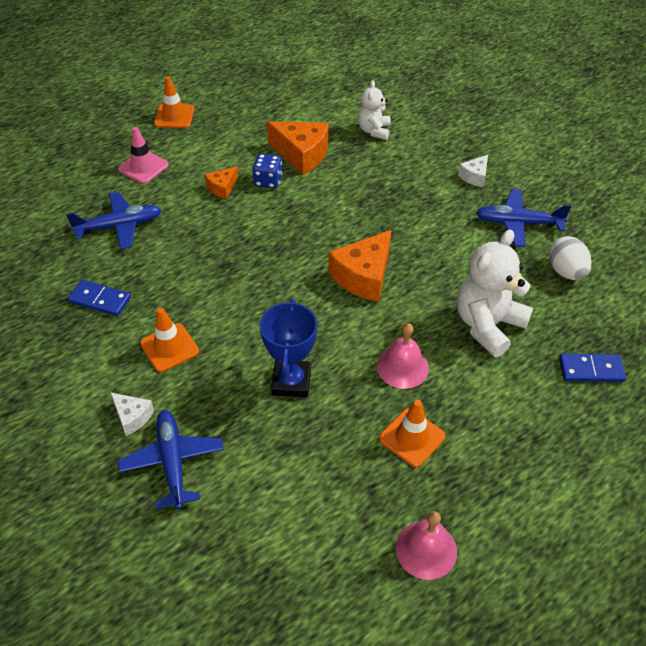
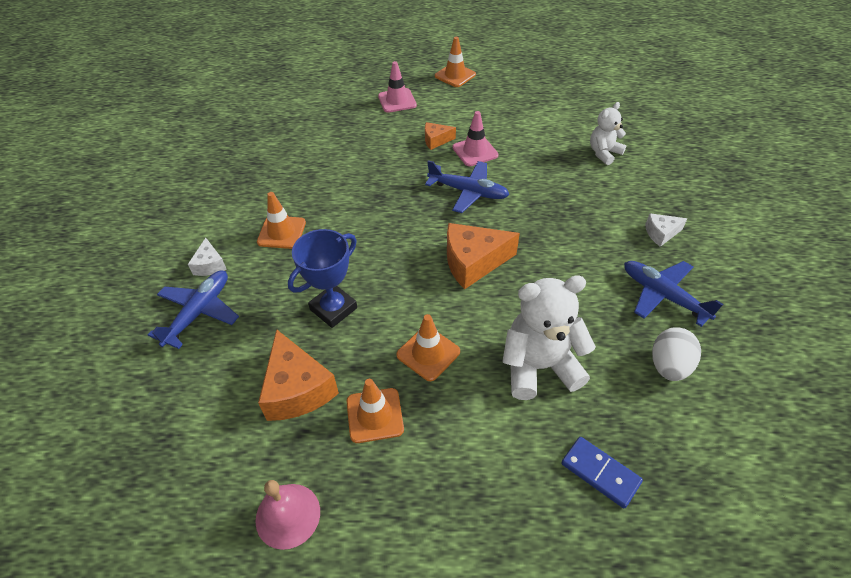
camera: 40 degrees right, 0 degrees up
(100, 300) = (275, 175): blue domino -> none
(119, 226) = (339, 133): blue plane -> blue plane (468, 192)
(268, 181) = (475, 151): blue dice -> pink traffic cone
(302, 154) = (522, 144): orange cheese -> orange cheese (297, 389)
(402, 367) = (428, 353): pink bell -> orange traffic cone

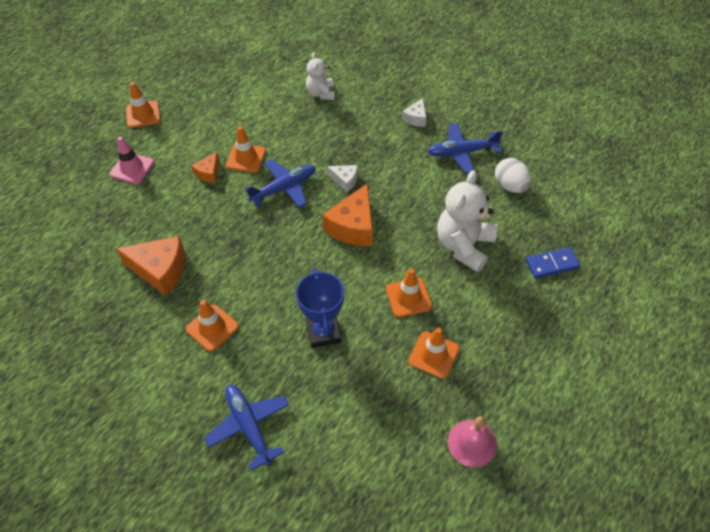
camera: 55 degrees left, 5 degrees up
(210, 265) = (202, 396): white cheese -> white cheese (345, 180)
(297, 389) = (378, 391): orange cheese -> orange cheese (160, 270)
(475, 151) = (246, 158): pink traffic cone -> orange traffic cone

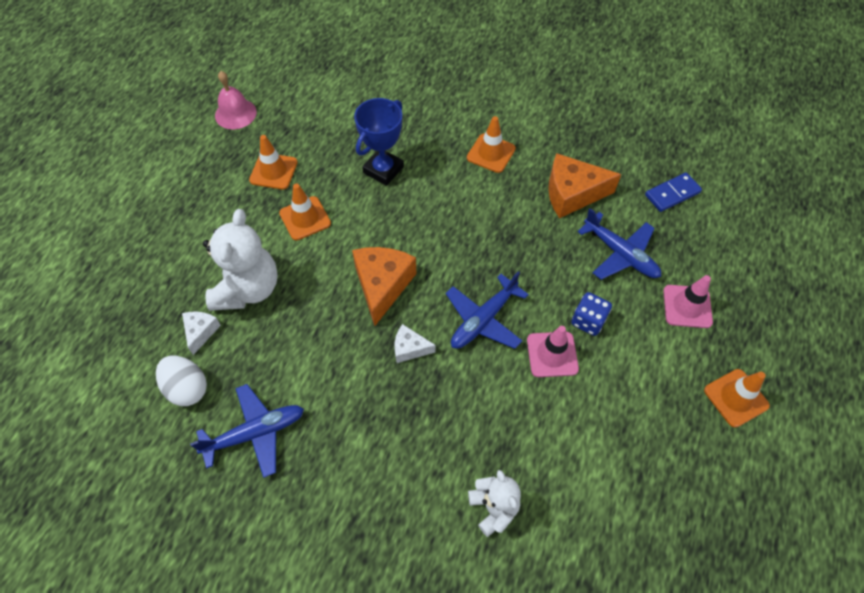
camera: 165 degrees right, 5 degrees up
(208, 173) = (588, 321): orange cheese -> blue dice
(246, 158) = (552, 354): orange traffic cone -> pink traffic cone
(249, 426) = (423, 91): blue plane -> blue plane (620, 254)
(323, 332) = (383, 170): blue trophy -> blue trophy turned 60 degrees clockwise
(416, 118) = (331, 487): white cheese -> white cheese (201, 332)
(552, 264) = (145, 287): blue domino -> blue domino (672, 194)

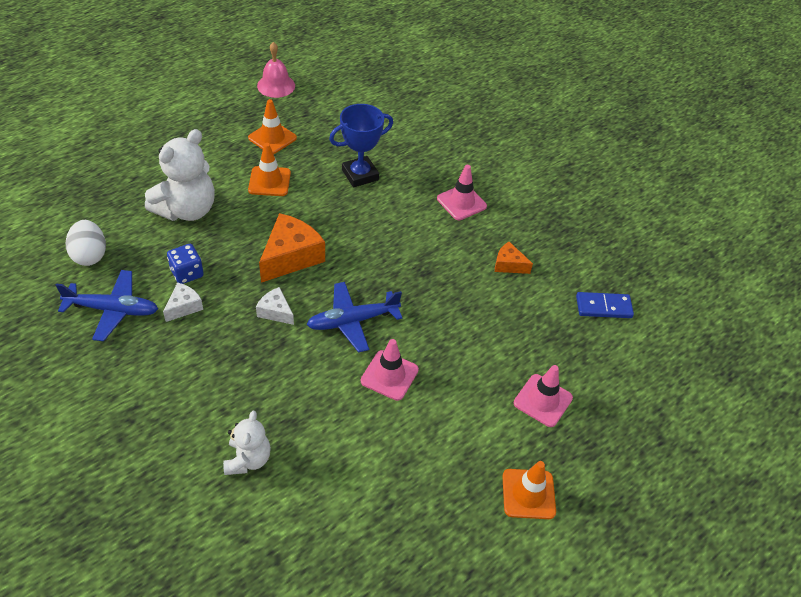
camera: 25 degrees right, 10 degrees down
(201, 332) = (129, 222): white cheese -> white cheese (184, 307)
(491, 153) = (461, 202): orange traffic cone -> pink traffic cone
(572, 194) = (508, 265): orange cheese -> orange cheese, size x0.53
(588, 321) = (442, 366): blue dice -> blue dice (187, 273)
(620, 254) = (514, 330): blue plane -> none

